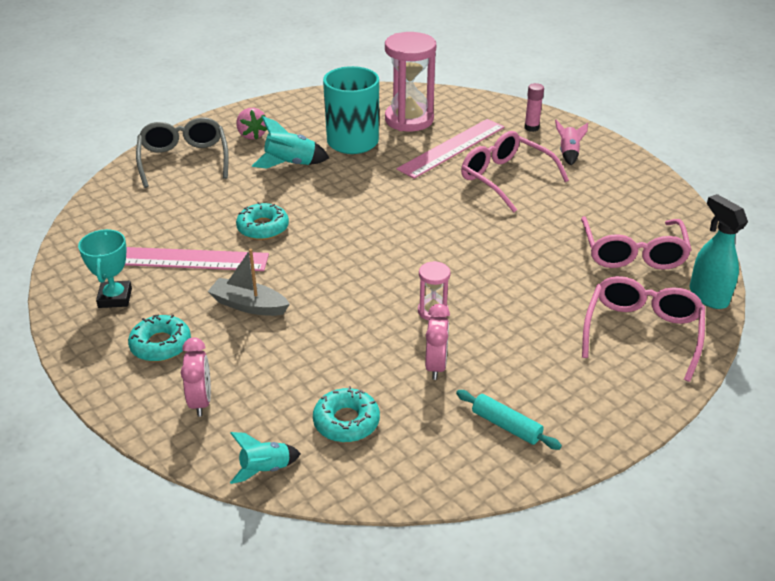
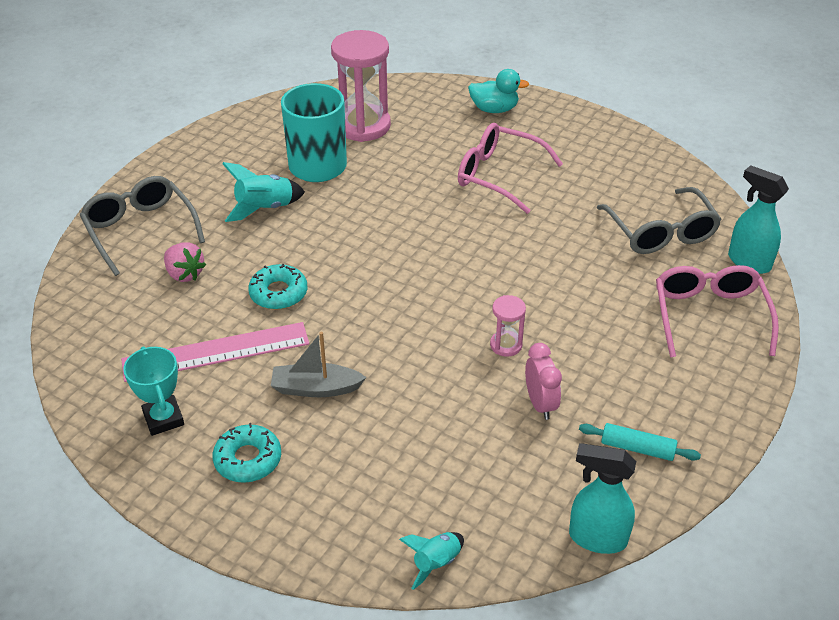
camera: 20 degrees left, 5 degrees up
(201, 401) = (328, 510): pink clock -> none
(252, 135) = (200, 181): pink strawberry -> pink strawberry (184, 274)
(346, 421) = (487, 489): turquoise donut -> none
(423, 491) = (596, 538): none -> turquoise spray bottle
(452, 148) = (426, 151): pink ruler -> none
(531, 128) = (494, 109): pink glue stick -> turquoise duck
(568, 154) = (546, 132): pink rocket -> none
(632, 253) = (660, 232): pink glasses -> grey glasses

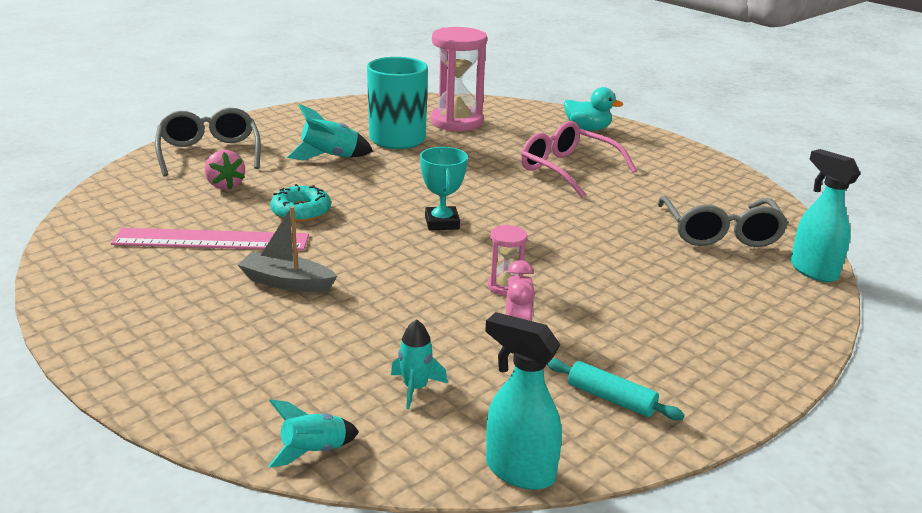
camera: 15 degrees right, 15 degrees down
(163, 419) = (124, 276): turquoise trophy -> turquoise trophy (442, 223)
(248, 459) = (179, 322): turquoise donut -> none
(483, 479) = (415, 388): none -> turquoise rocket
(709, 316) = (749, 305): pink glasses -> none

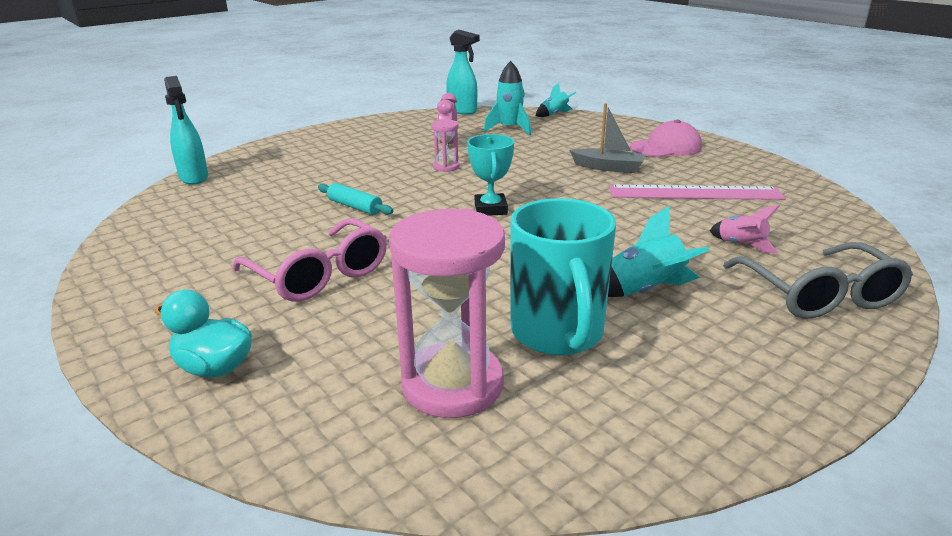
camera: 175 degrees left, 0 degrees up
(171, 327) = (666, 147): none -> pink cap
(225, 185) = (741, 245): pink strawberry -> pink rocket
(301, 211) = (633, 218): turquoise donut -> none
(415, 388) = (509, 129): turquoise rocket -> turquoise rocket, size x1.51
(611, 398) = (406, 127): turquoise rolling pin -> turquoise rolling pin (355, 207)
(720, 233) = (228, 204): grey glasses -> none

